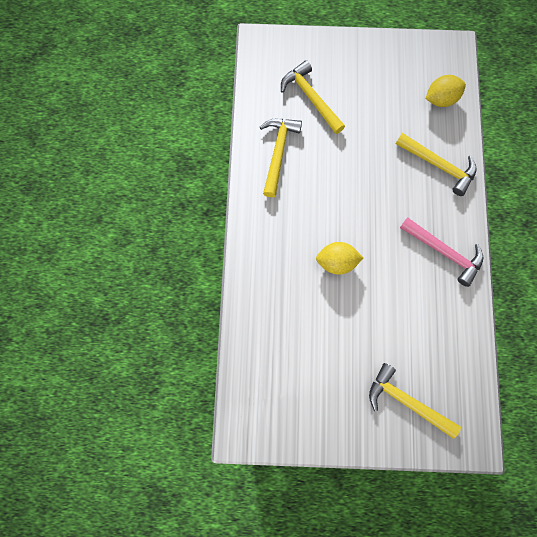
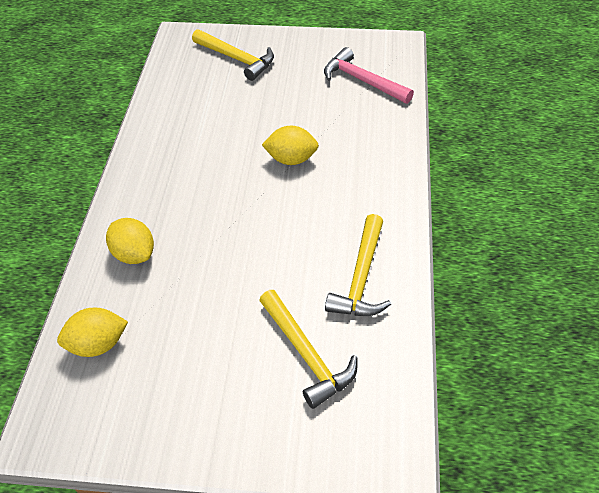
camera: 175 degrees left, 25 degrees down
(438, 165) = (134, 254): yellow hammer -> yellow lemon
(444, 252) = (160, 165): pink hammer -> pink hammer (362, 81)

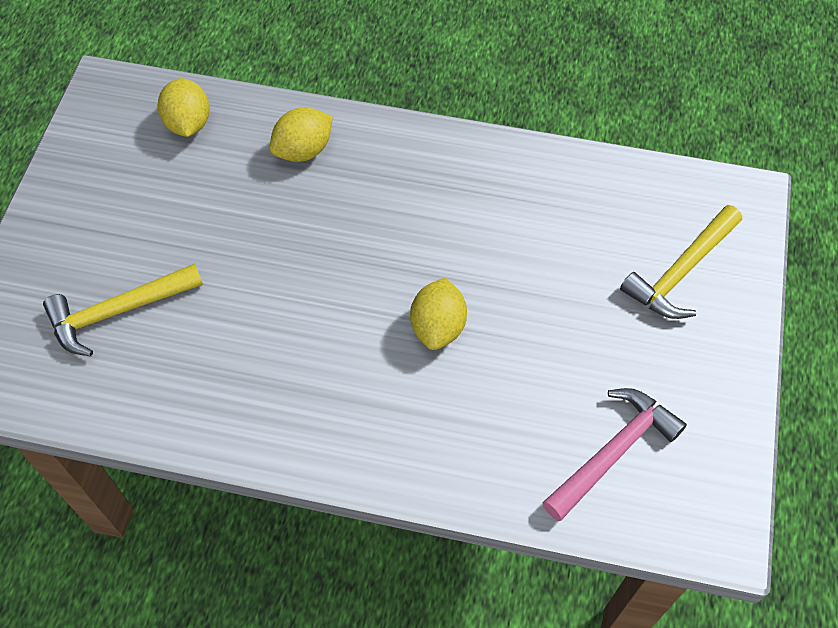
camera: 95 degrees right, 10 degrees up
(361, 277) = (210, 385): yellow hammer -> none

